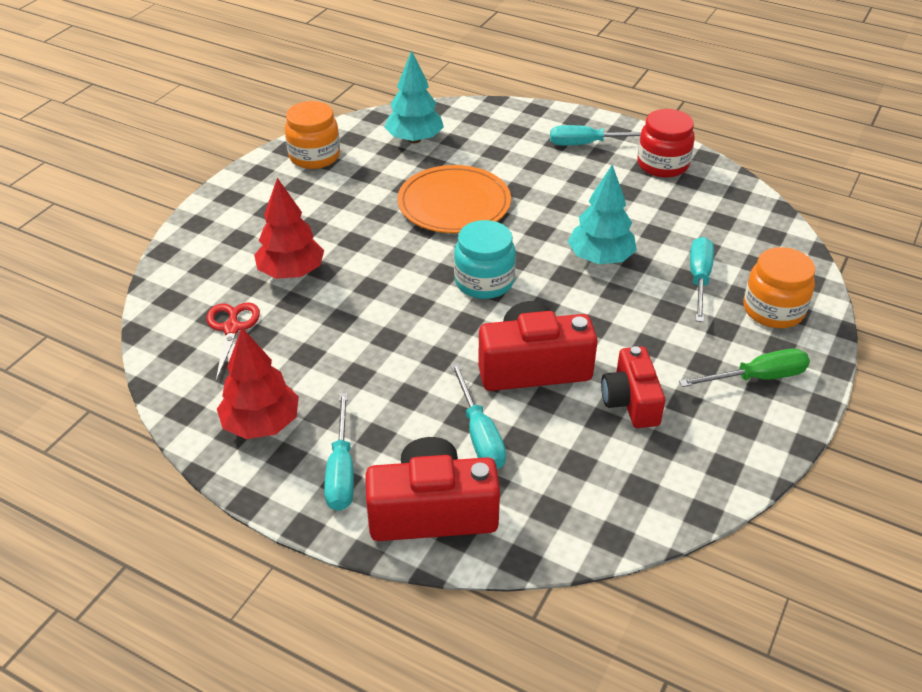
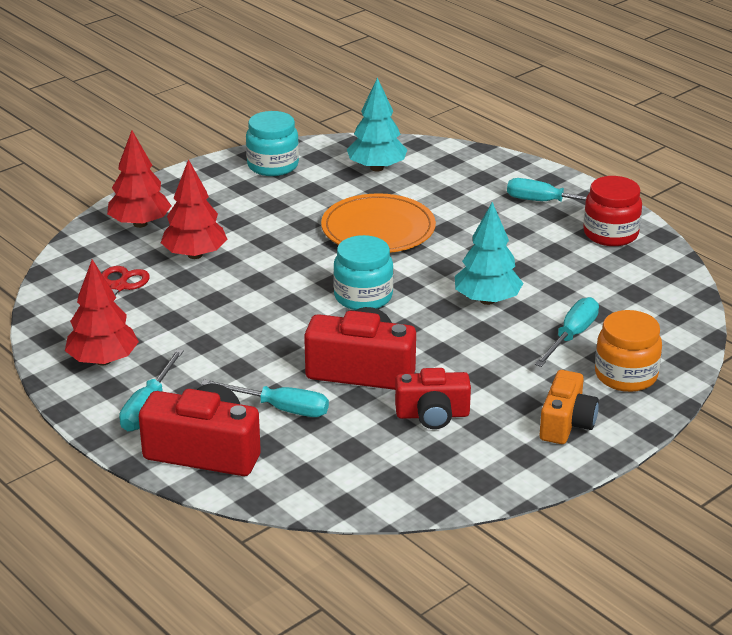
camera: 20 degrees right, 10 degrees down
(215, 248) = (140, 223): none -> red tree
(314, 156) = (273, 165): orange jar -> turquoise jar
(479, 434) = (280, 408): turquoise screwdriver -> turquoise screwdriver turned 75 degrees counterclockwise
(631, 401) = (432, 415): red camera -> red camera turned 105 degrees counterclockwise
(757, 378) = (566, 423): green screwdriver -> orange camera

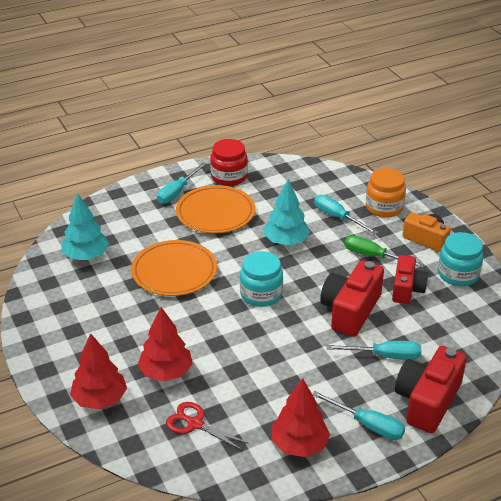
camera: 75 degrees left, 5 degrees up
(273, 165) = (48, 308): turquoise jar -> turquoise jar (458, 274)
(280, 408) = (385, 356): turquoise screwdriver -> turquoise screwdriver turned 60 degrees clockwise
(494, 377) = (373, 256): none -> green screwdriver
(519, 237) = (215, 212): none -> orange plate

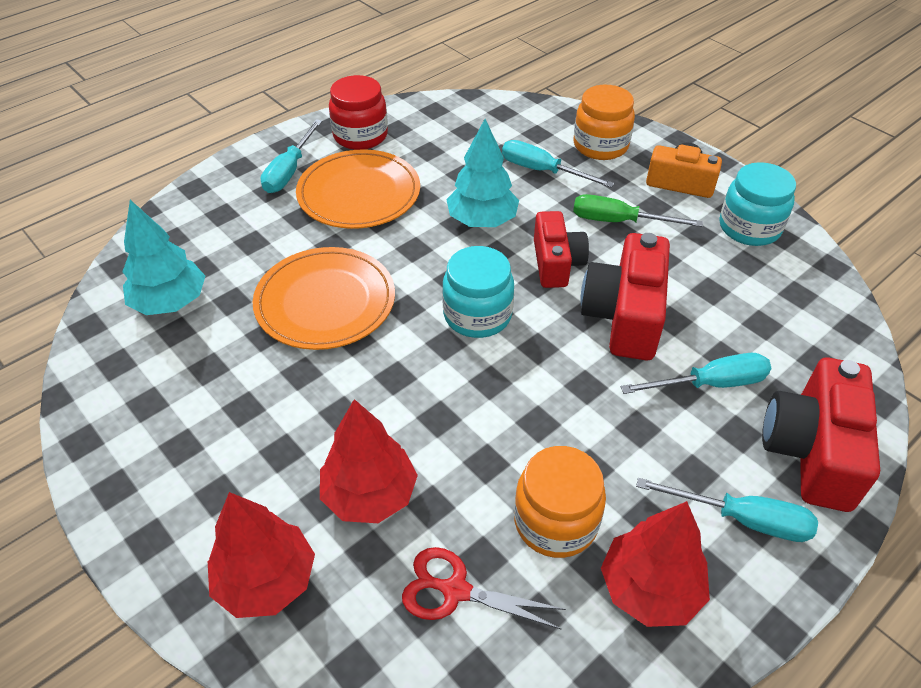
camera: 15 degrees left, 10 degrees up
(262, 405) = (555, 521): none -> orange jar
(407, 289) = (690, 264): red camera -> red camera (556, 263)

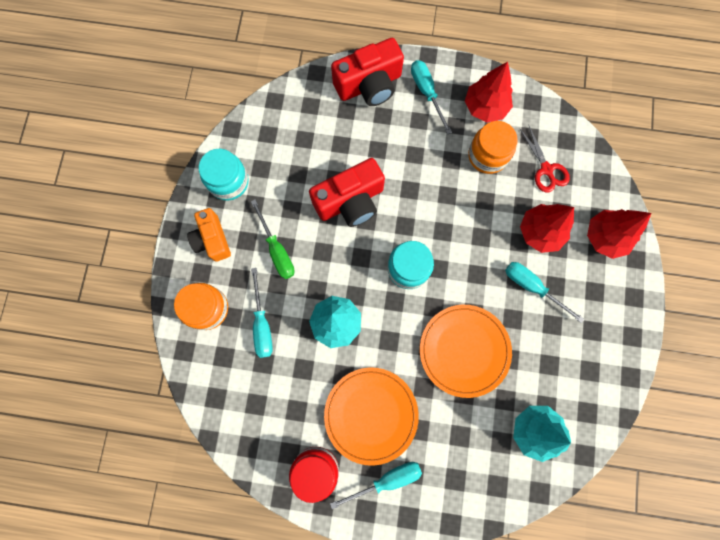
camera: 130 degrees left, 30 degrees up
(556, 263) = (338, 258): red camera -> none
(710, 384) = (363, 140): turquoise screwdriver -> turquoise screwdriver (532, 287)

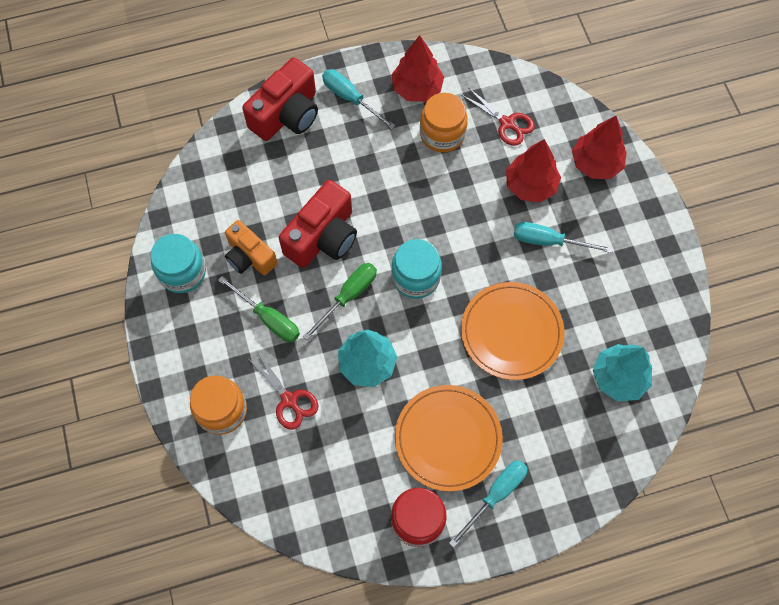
camera: 25 degrees left, 10 degrees down
(212, 239) = (193, 338): orange camera -> orange camera (249, 256)
(262, 324) = (289, 400): turquoise screwdriver -> red scissors
(347, 260) = (348, 296): none -> green screwdriver

